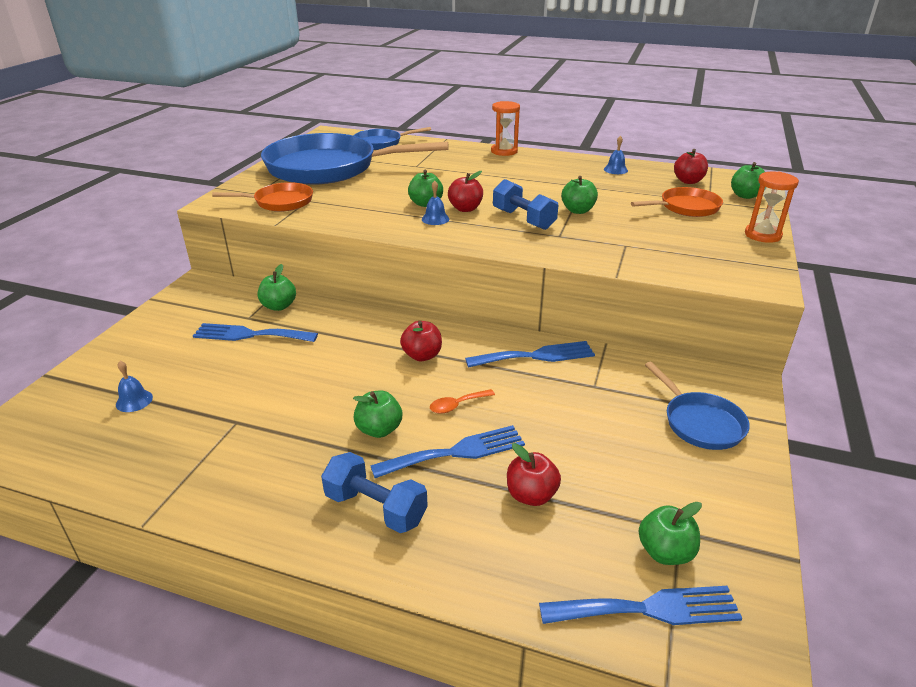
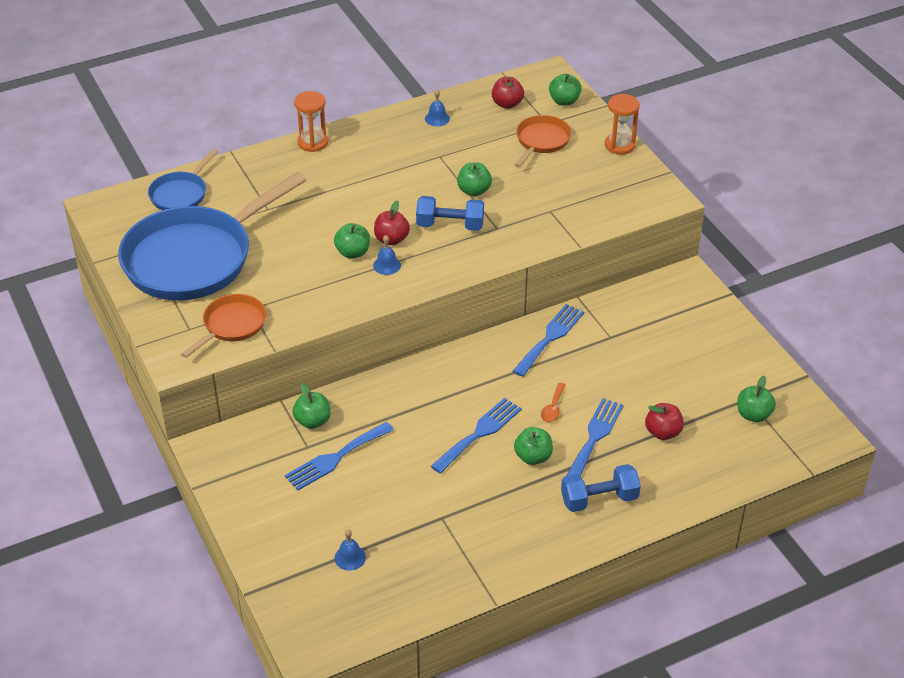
camera: 45 degrees left, 10 degrees up
(422, 355) = (480, 388): red apple -> none
(648, 609) = (774, 447): blue fork -> blue fork (479, 433)
(700, 422) = (692, 323): blue pan -> none

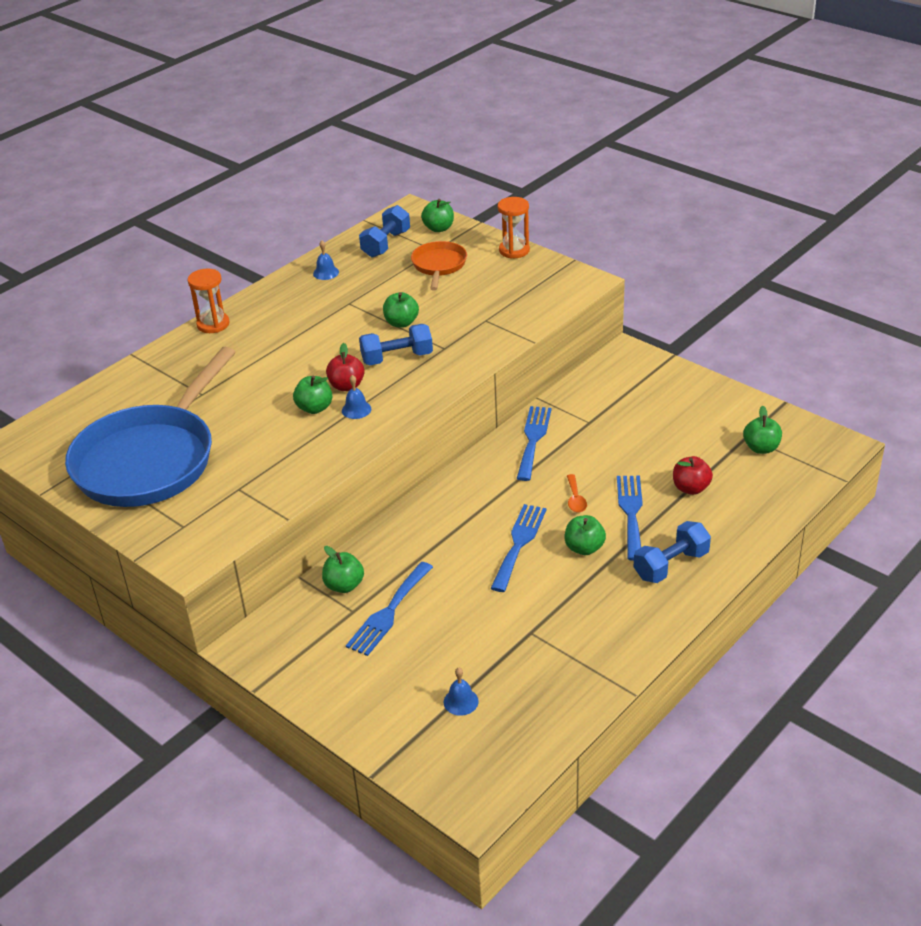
camera: 20 degrees left, 5 degrees down
(180, 194) = (99, 406): blue pan -> none
(232, 325) = (228, 509): orange pan -> none
(507, 104) = (386, 244): red apple -> blue dumbbell

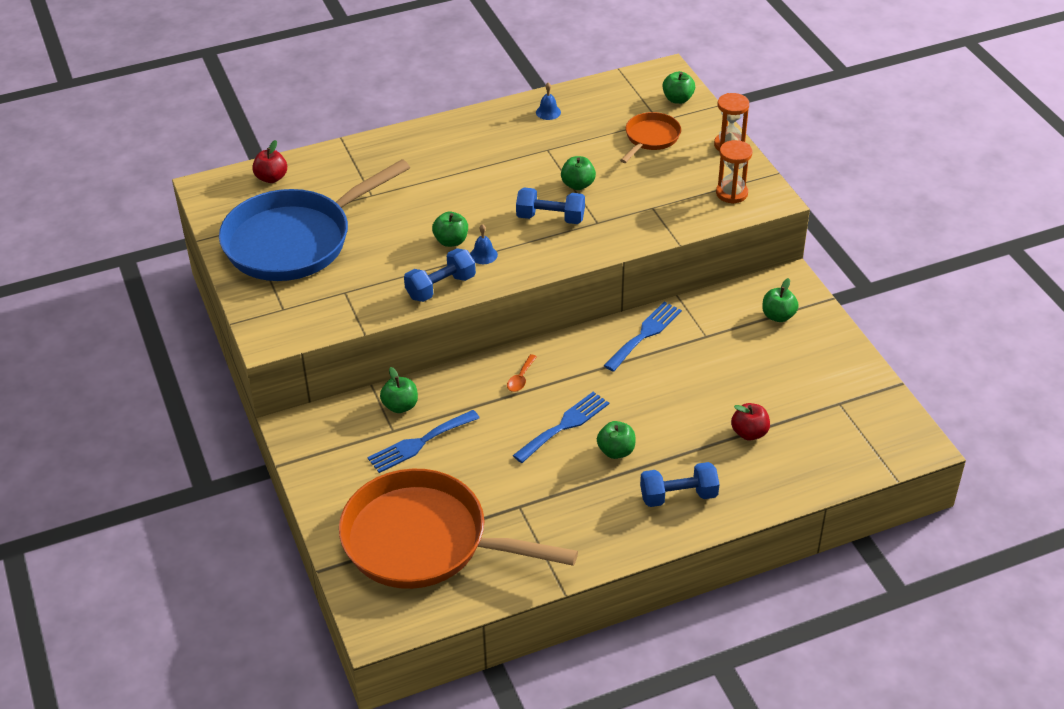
camera: 25 degrees right, 5 degrees up
(213, 324) = (422, 132): orange hourglass -> orange hourglass (731, 193)
(346, 386) = (491, 230): red apple -> red apple (271, 178)
(386, 244) = (620, 100): blue dumbbell -> blue dumbbell (441, 287)
(461, 701) = (424, 541): blue bell -> orange pan
(575, 499) = (641, 404): orange spoon -> orange spoon (521, 378)
(631, 513) = (679, 435): blue fork -> none
(761, 448) = (843, 419): green apple -> green apple (778, 316)

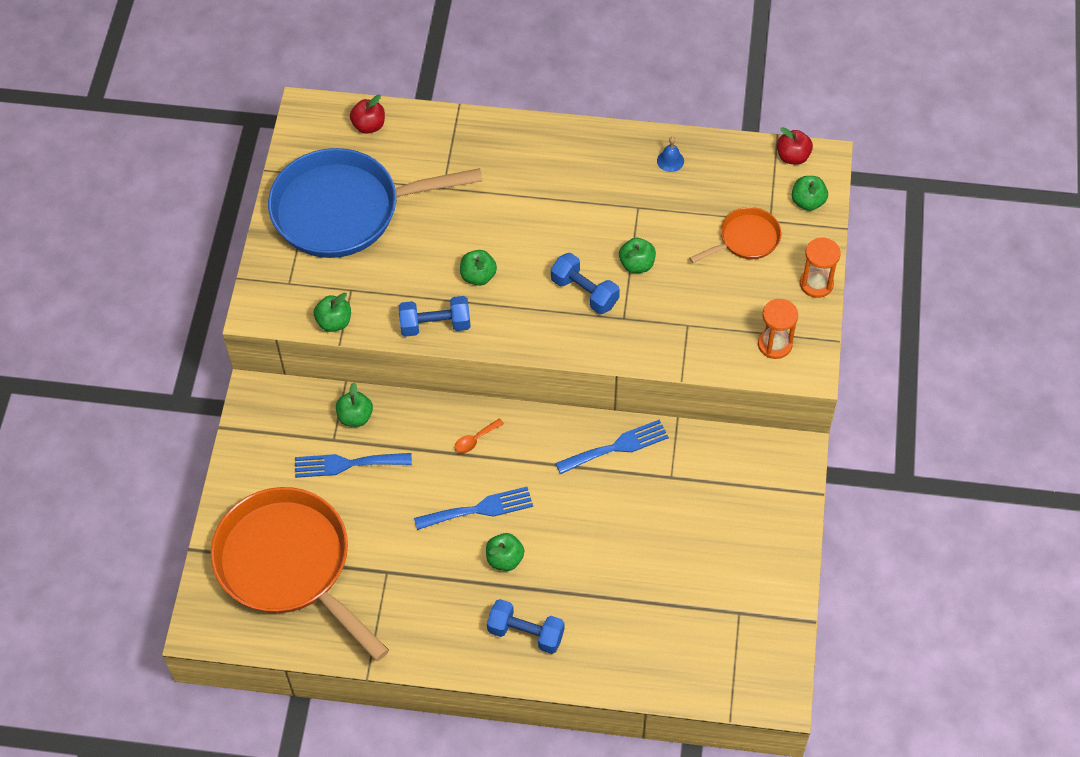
camera: 30 degrees right, 15 degrees up
(483, 255) = (496, 306): blue bell -> none
(749, 433) = (634, 601): red apple -> red apple (792, 157)
(778, 316) = (754, 488): green apple -> green apple (334, 322)

